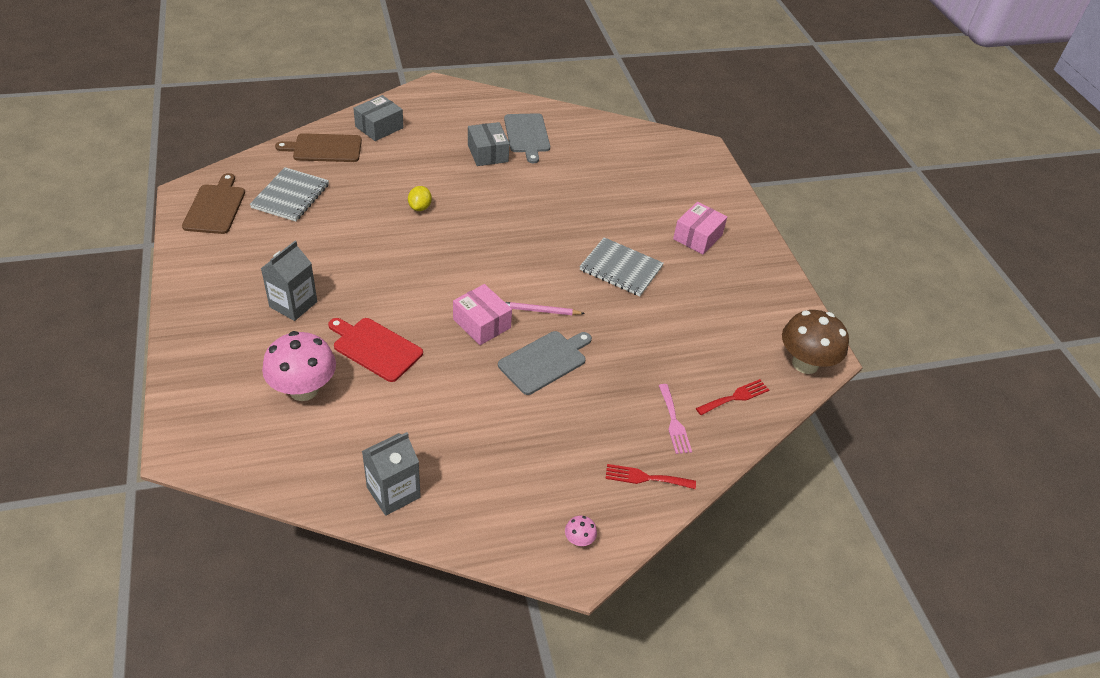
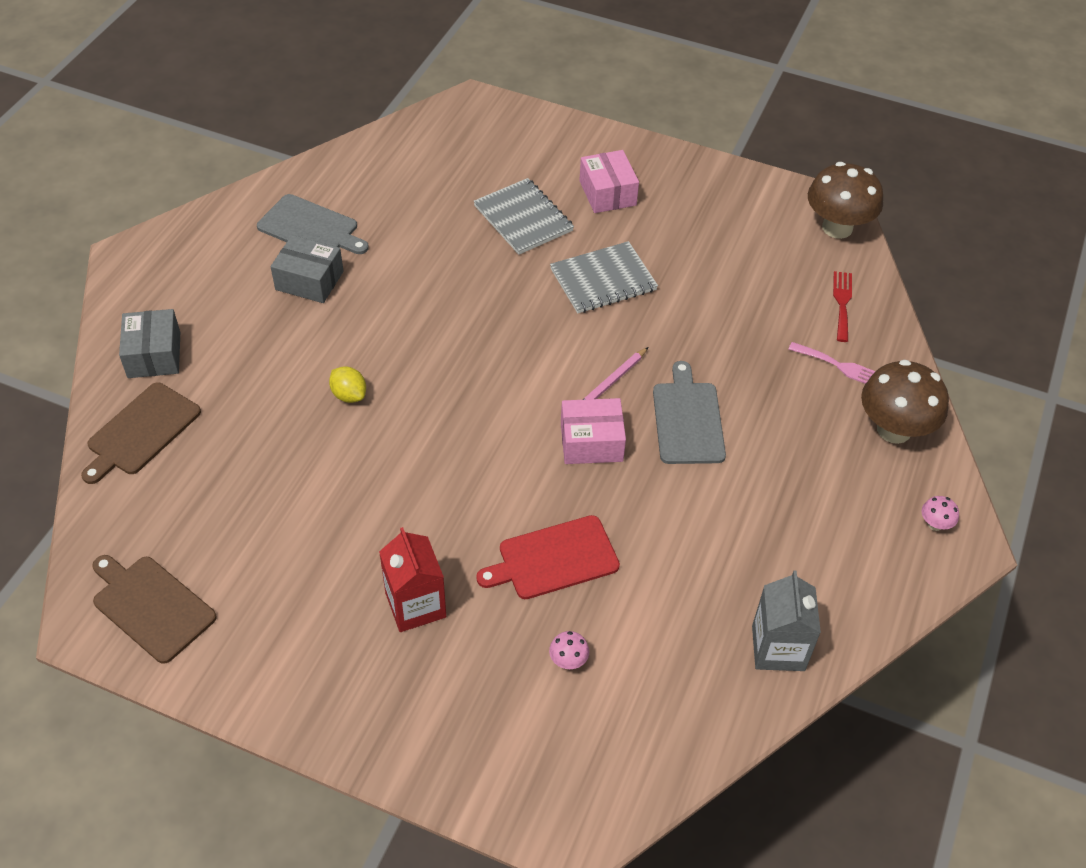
camera: 50 degrees left, 5 degrees up
(290, 196) = (206, 513): grey notebook -> grey notebook (523, 218)
(293, 304) = (415, 605): grey carton -> red carton
(304, 389) = (568, 661): pink mushroom -> pink mushroom, size x0.41
(645, 478) = (894, 429): red fork -> brown mushroom

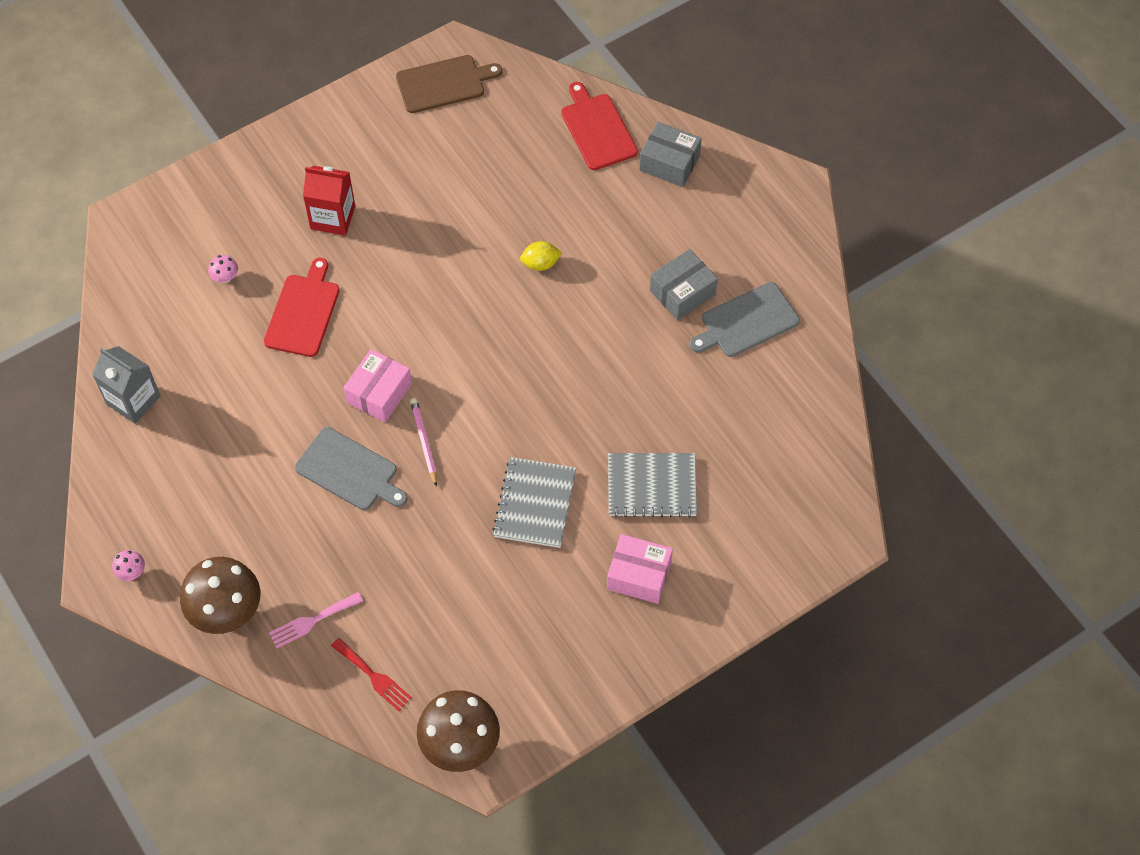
camera: 125 degrees right, 10 degrees up
(141, 431) = (597, 129): brown cutting board -> red cutting board

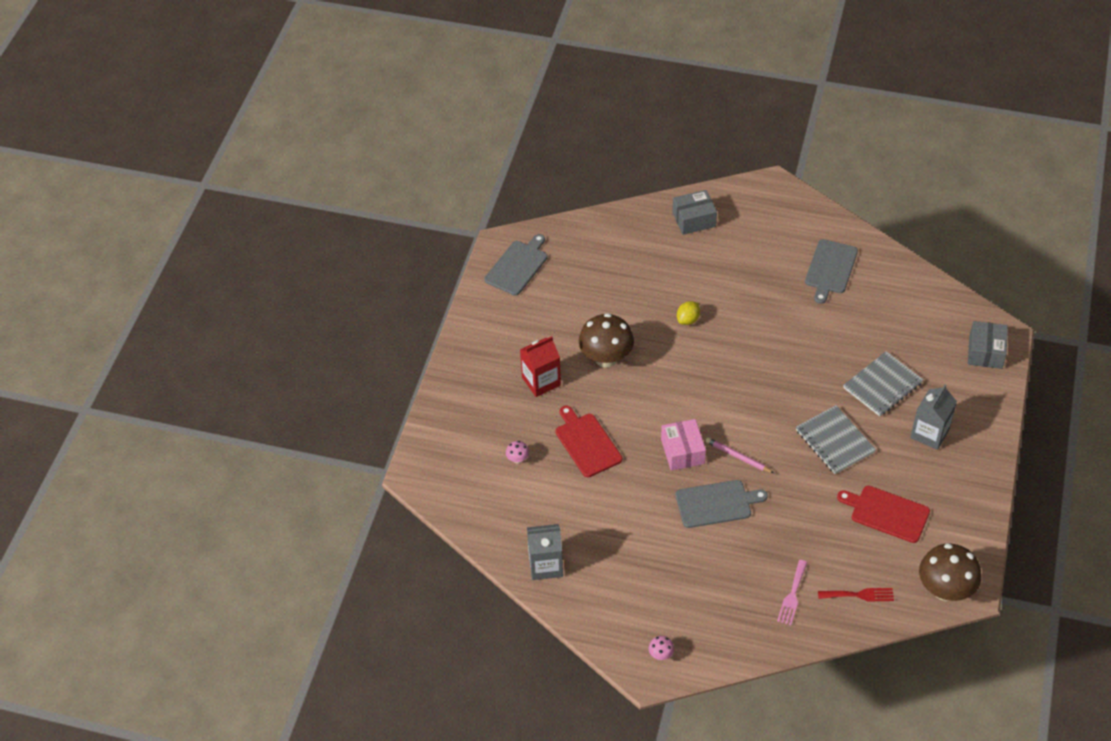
camera: 40 degrees left, 10 degrees down
(227, 612) = (740, 630): brown mushroom -> brown mushroom (606, 358)
(444, 83) = (517, 266): brown cutting board -> grey cutting board
(597, 129) = (634, 230): red cutting board -> red cutting board (887, 513)
(639, 575) = (929, 433): pink box -> grey carton
(682, 292) = (780, 279): grey box -> grey box (985, 352)

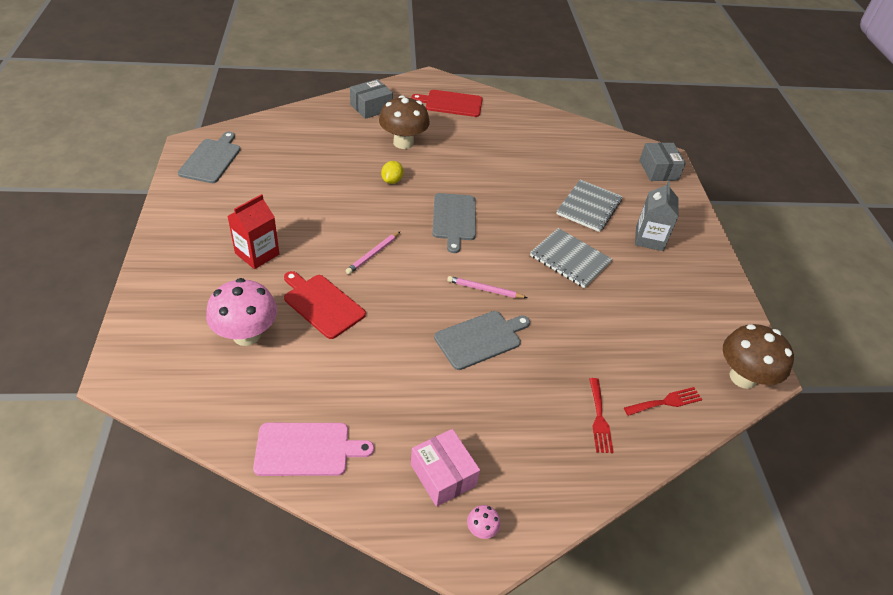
camera: 25 degrees left, 5 degrees down
(518, 459) = (246, 335): pink mushroom -> pink mushroom, size x2.42
(545, 565) = (306, 449): grey carton -> pink cutting board
(606, 358) = (321, 223): brown mushroom -> brown mushroom (403, 143)
(645, 401) = (373, 254): none -> pink pencil
(682, 451) = (427, 294): pink box -> pink box (443, 475)
(792, 595) = (599, 419): pink fork -> red fork
(830, 269) = (502, 128): grey cutting board -> grey cutting board (454, 219)
(887, 513) = (649, 315): red cutting board -> red cutting board (451, 103)

